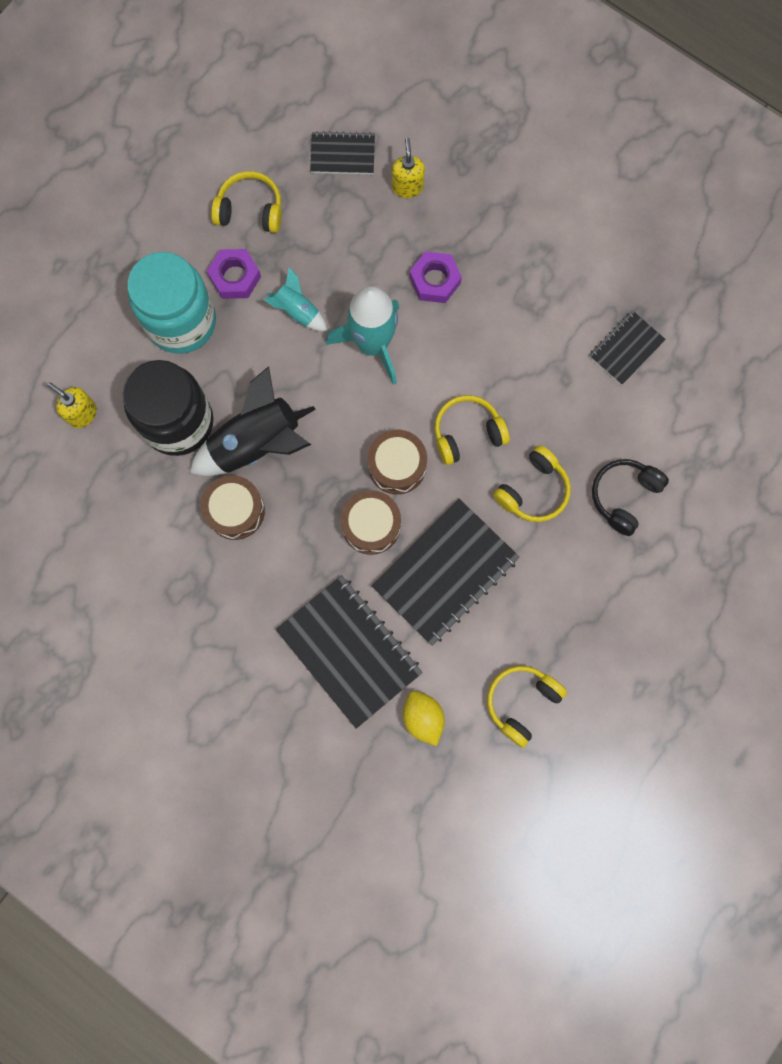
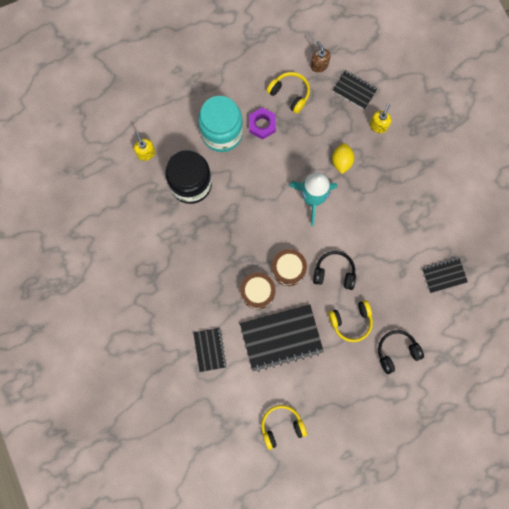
camera: 30 degrees right, 0 degrees up
(235, 511) = (194, 245): brown drum -> none
(257, 444) = (224, 217): black rocket -> none
(269, 146) = (319, 65): none -> brown soap dispenser
(297, 311) = (283, 160): turquoise rocket -> none
(349, 651) = (209, 350): black notebook -> black notebook, size x0.55
(423, 717) = (227, 405): yellow lemon -> yellow lemon (341, 161)
(434, 280) = (364, 183): purple nut -> none
(467, 433) = (334, 272): yellow headphones -> black headphones

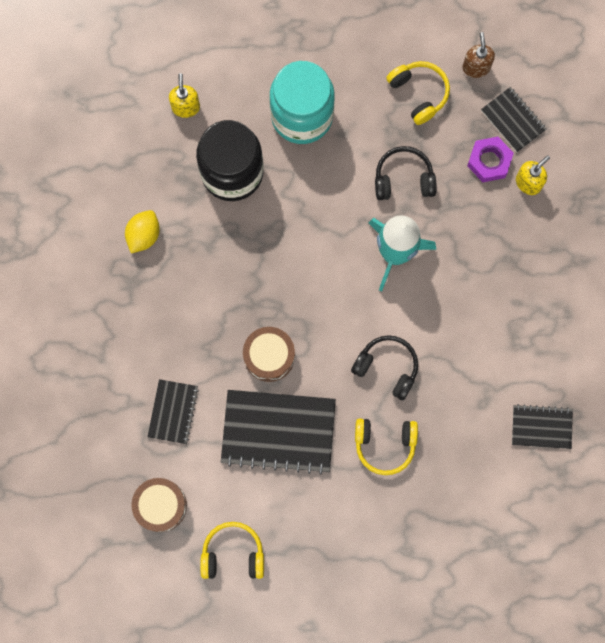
camera: 20 degrees right, 0 degrees up
(262, 125) = (363, 124): purple nut -> purple nut (489, 161)
(288, 269) = (324, 339): brown drum -> brown drum (160, 505)
(341, 161) = (456, 215): yellow lemon -> yellow lemon (144, 235)
(397, 351) = (433, 510): black headphones -> black headphones (403, 179)

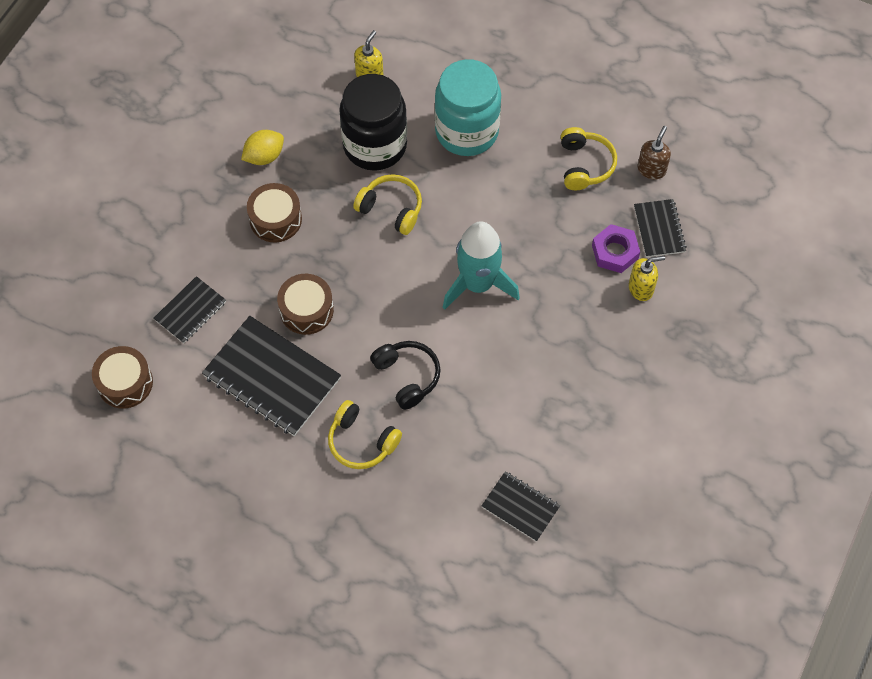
camera: 30 degrees right, 15 degrees down
(191, 288) = (275, 219): none -> brown drum
(233, 553) = (160, 459): yellow headphones -> yellow headphones (391, 209)
(403, 179) = (525, 227): black headphones -> none

